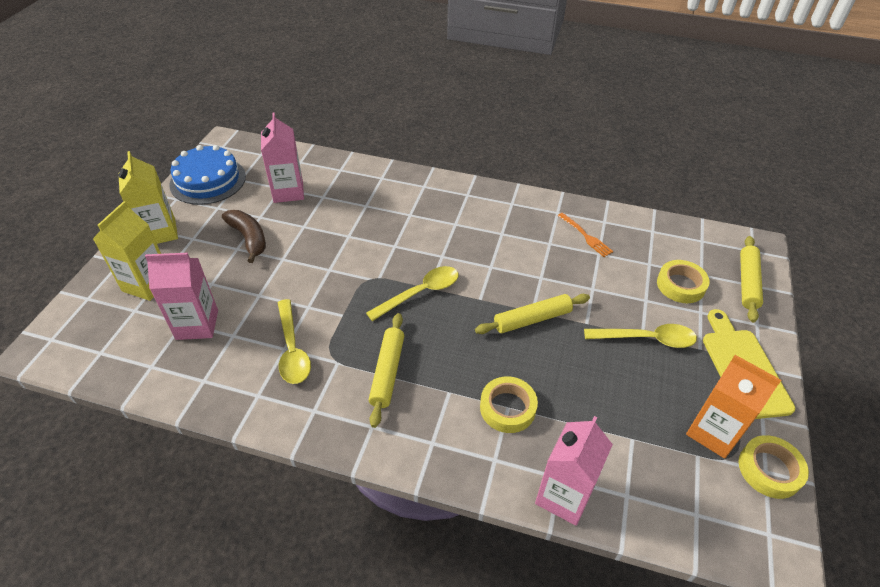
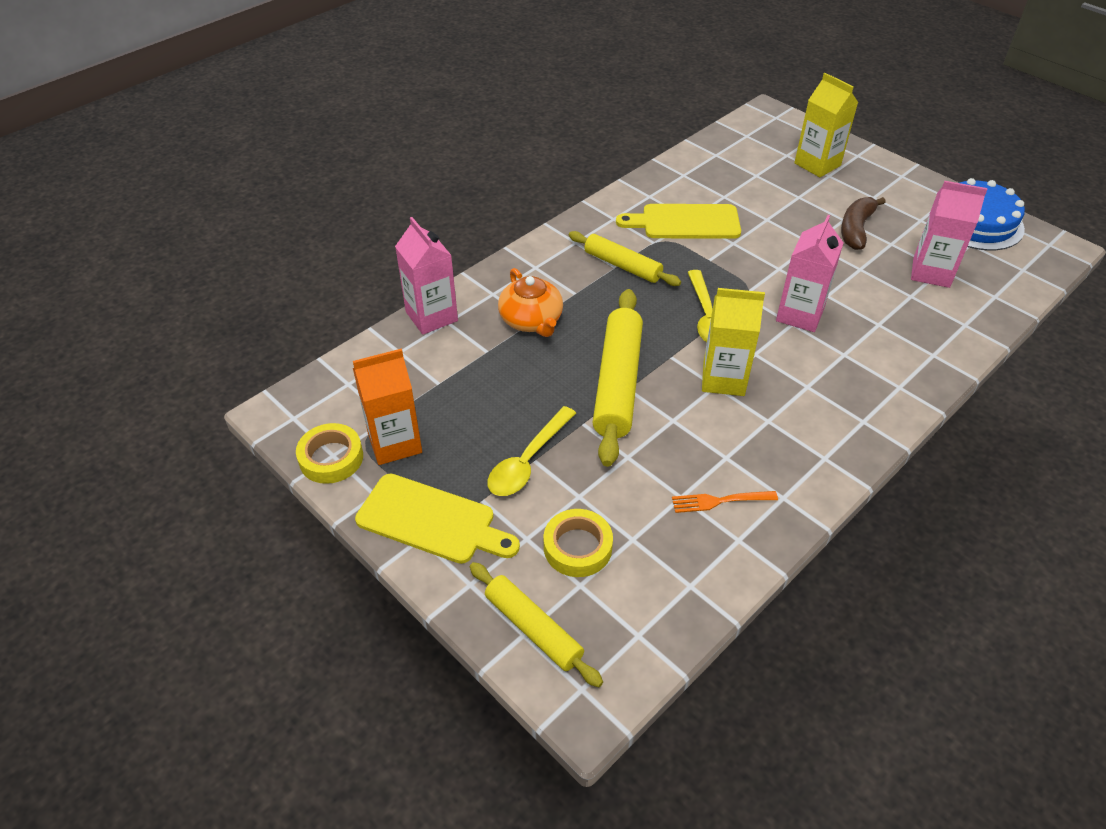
camera: 120 degrees right, 0 degrees up
(160, 232) = (892, 180): yellow carton -> yellow carton (723, 379)
(197, 325) = (749, 181): pink carton -> pink carton (800, 315)
(249, 238) = (856, 229): brown banana -> brown banana turned 120 degrees clockwise
(292, 350) = (685, 222): yellow spoon -> yellow cutting board
(507, 408) = (531, 320): yellow tape -> orange teapot
(532, 319) = (617, 383): yellow rolling pin -> yellow rolling pin, size x1.60

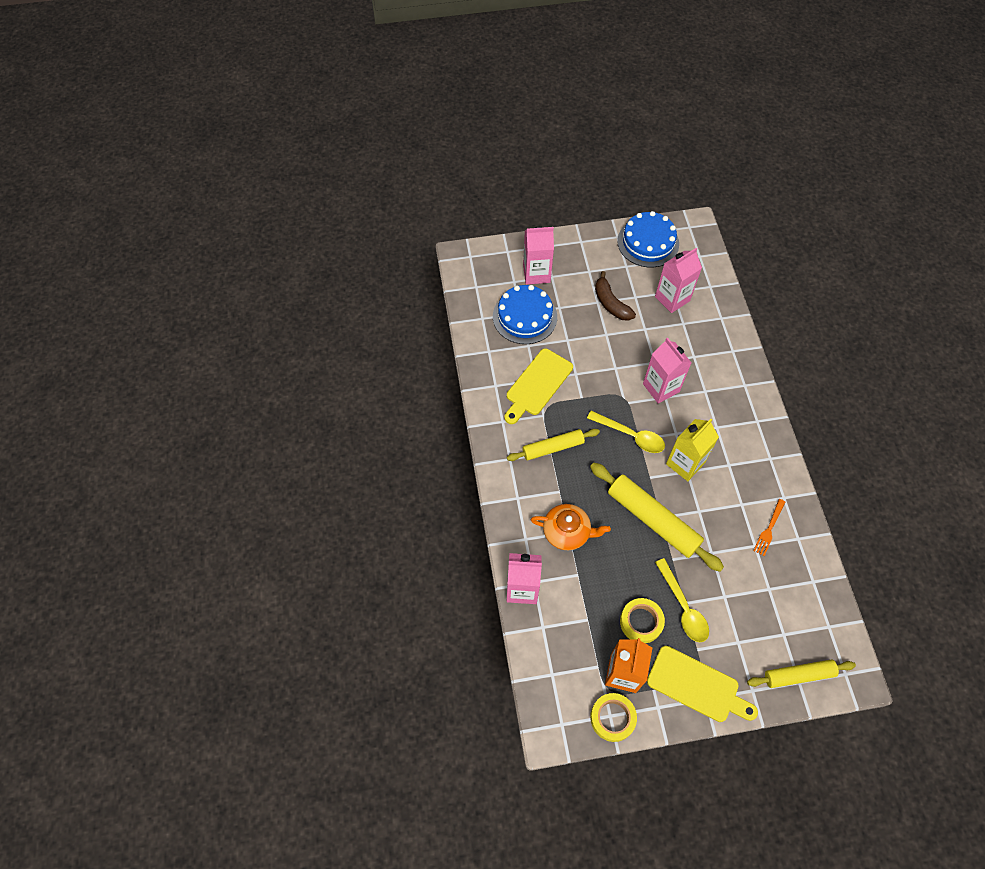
camera: 55 degrees left, 15 degrees up
(431, 521) = (697, 686): yellow cutting board -> yellow cutting board turned 60 degrees clockwise
(577, 547) = (759, 620): yellow tape -> yellow tape (641, 622)
(755, 179) = (525, 317): none -> blue cake
(817, 164) = (536, 273): yellow carton -> pink carton

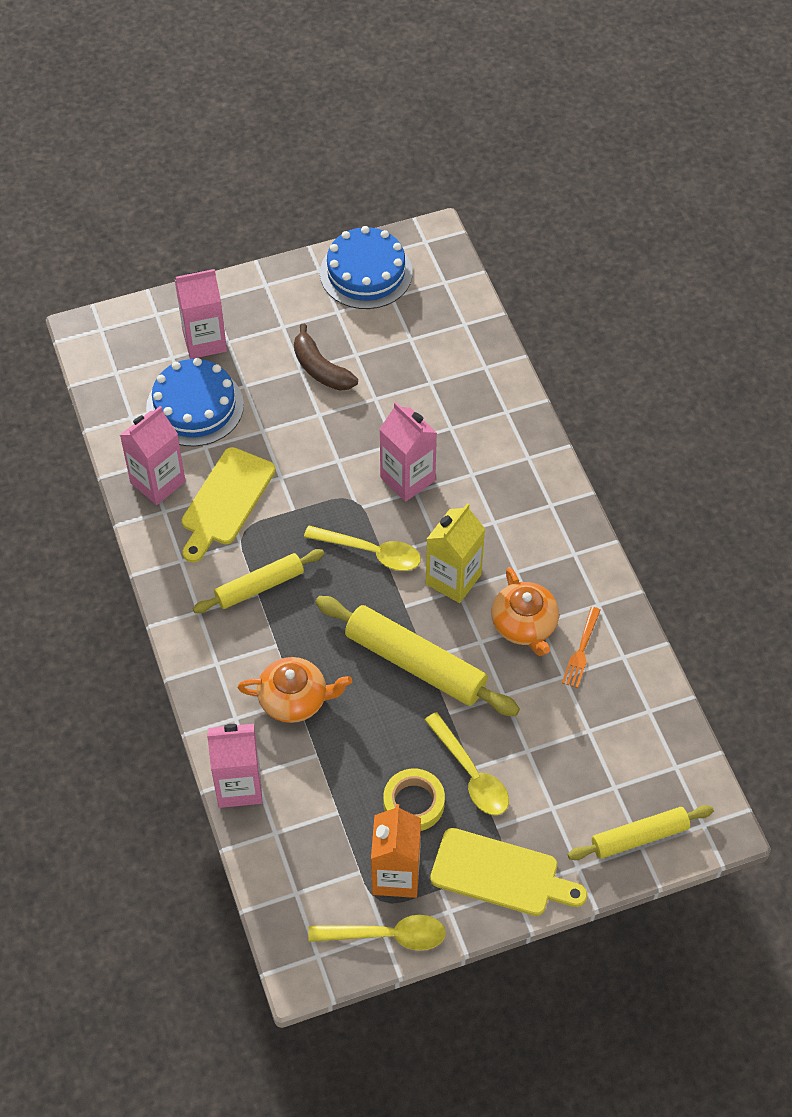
camera: 10 degrees left, 5 degrees down
(612, 718) = (387, 935): yellow tape -> yellow spoon
(672, 298) = (410, 349): pink carton -> pink carton (158, 482)
(731, 504) = (524, 625): none -> orange teapot

